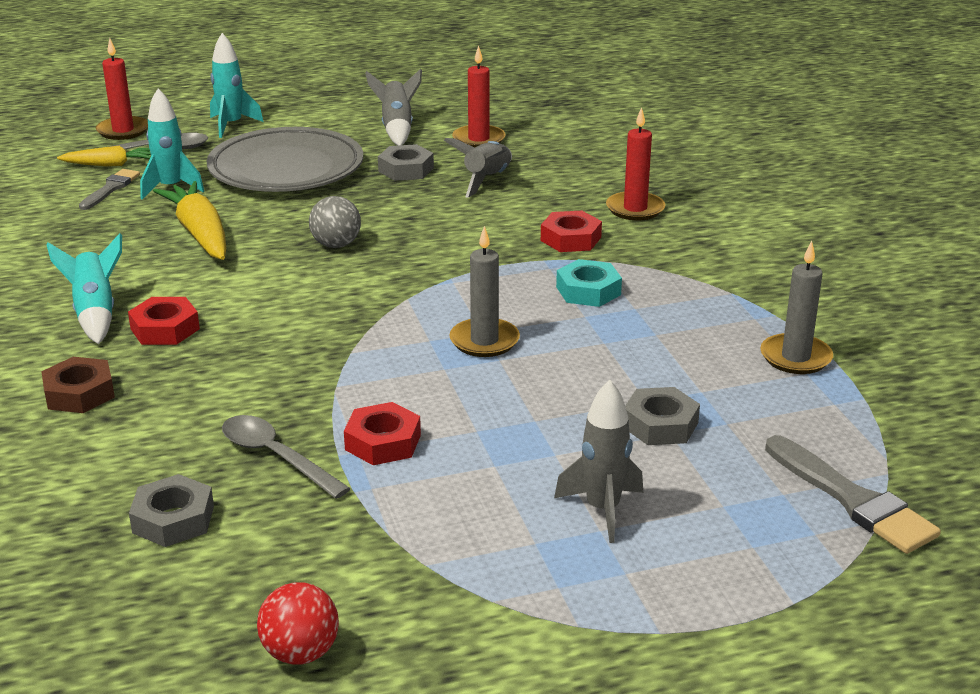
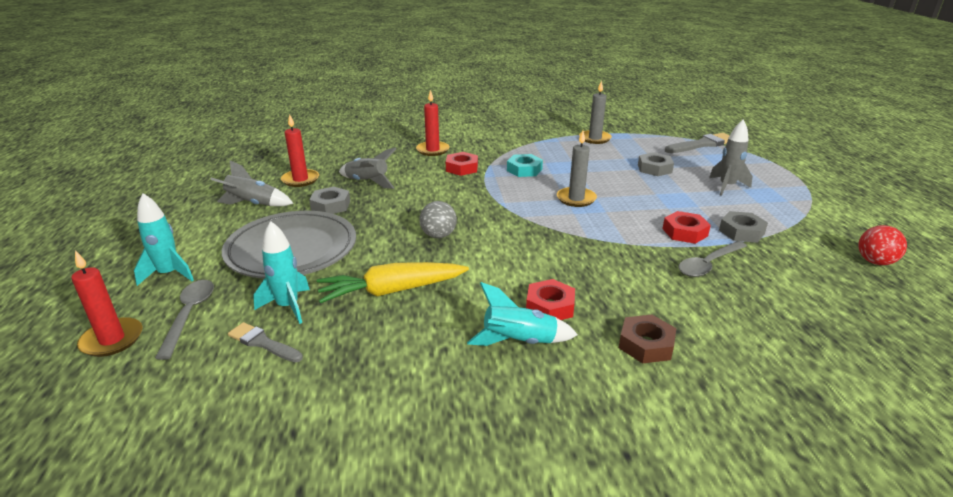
camera: 80 degrees left, 0 degrees up
(111, 165) = (200, 345): yellow carrot -> none
(173, 519) = (785, 300): grey nut -> grey nut (741, 232)

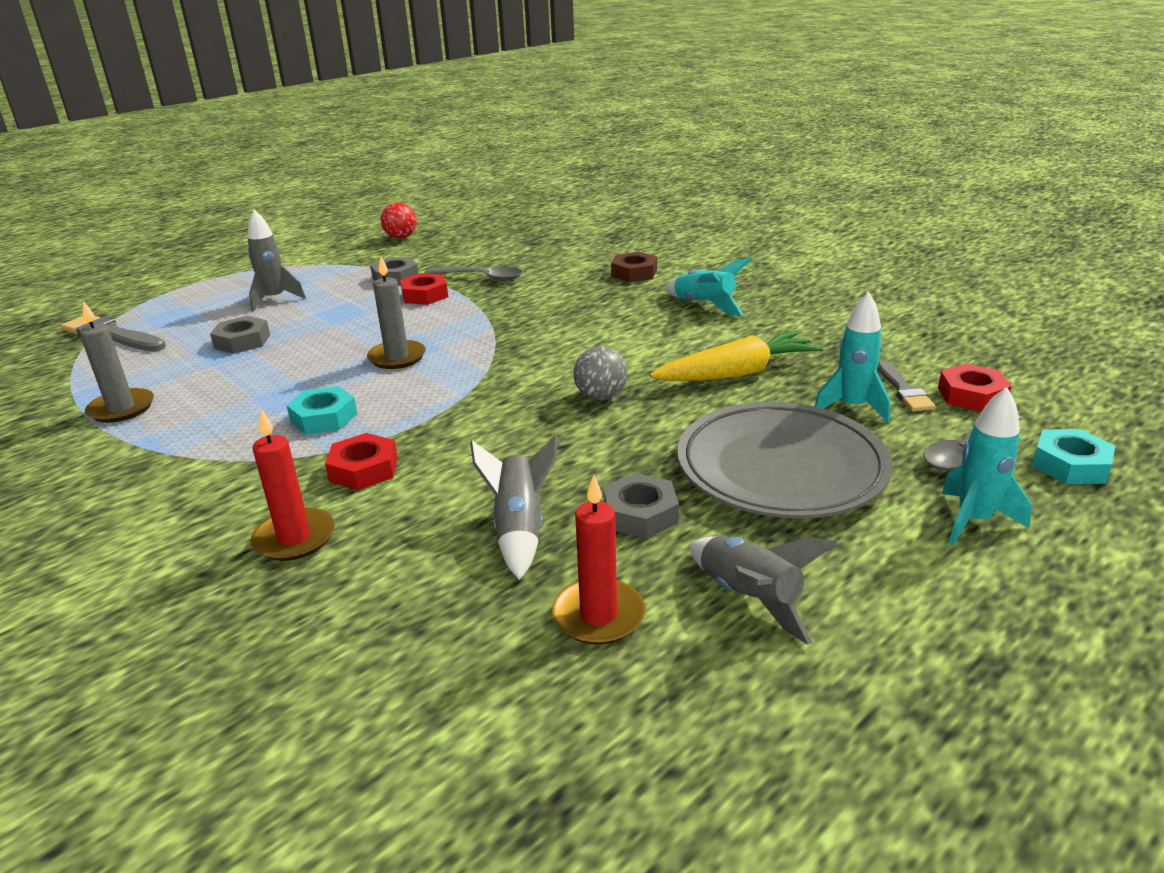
camera: 125 degrees left, 0 degrees up
(112, 340) = (1070, 465): red candle -> turquoise nut
(391, 291) = (737, 373): yellow carrot -> yellow carrot turned 60 degrees counterclockwise
(550, 306) = (641, 309): red nut -> red nut (971, 395)

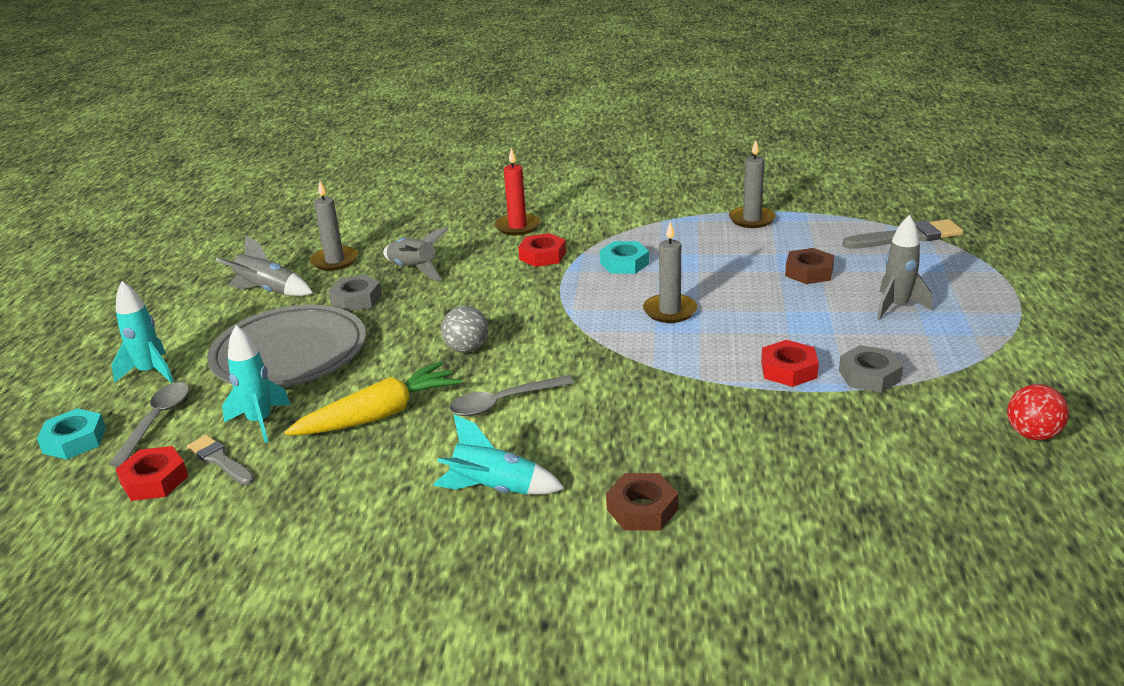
camera: 140 degrees right, 0 degrees up
(242, 341) = (809, 272): grey nut -> brown nut
(481, 277) = (790, 417): grey spoon -> grey spoon (503, 402)
(598, 615) = (335, 261): red candle -> grey candle
(737, 373) = (380, 415): yellow carrot -> yellow carrot turned 150 degrees counterclockwise

